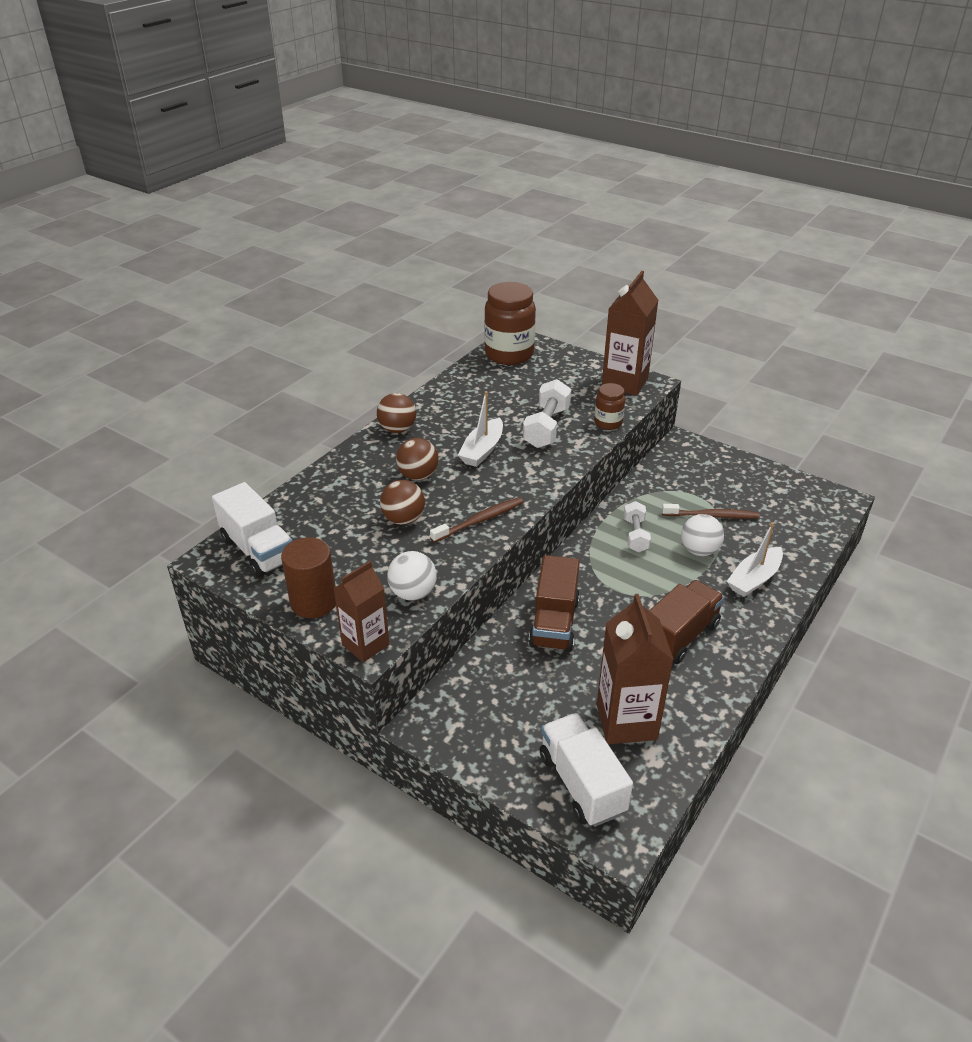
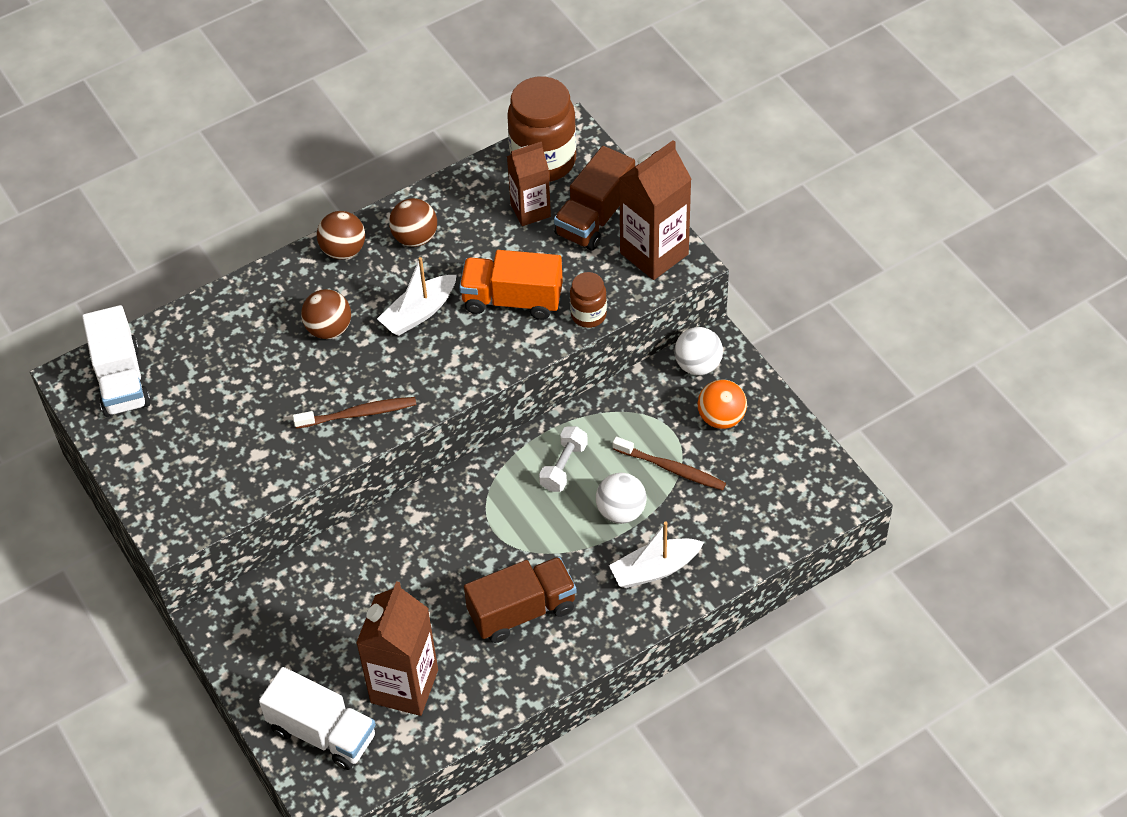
camera: 25 degrees right, 15 degrees up
(314, 602) = (144, 463): brown cylinder -> none
(365, 644) = (168, 530): brown carton -> brown carton (530, 211)
(403, 519) = (282, 386): brown ball -> brown ball (415, 238)
(413, 593) = (242, 485): white ball -> white ball (698, 365)
(546, 427) = (512, 300): white dumbbell -> orange truck
(554, 623) = (404, 550): brown truck -> brown truck (595, 217)
(581, 783) = (323, 732): white truck -> white truck turned 120 degrees clockwise
(720, 479) = (721, 418): none -> orange ball

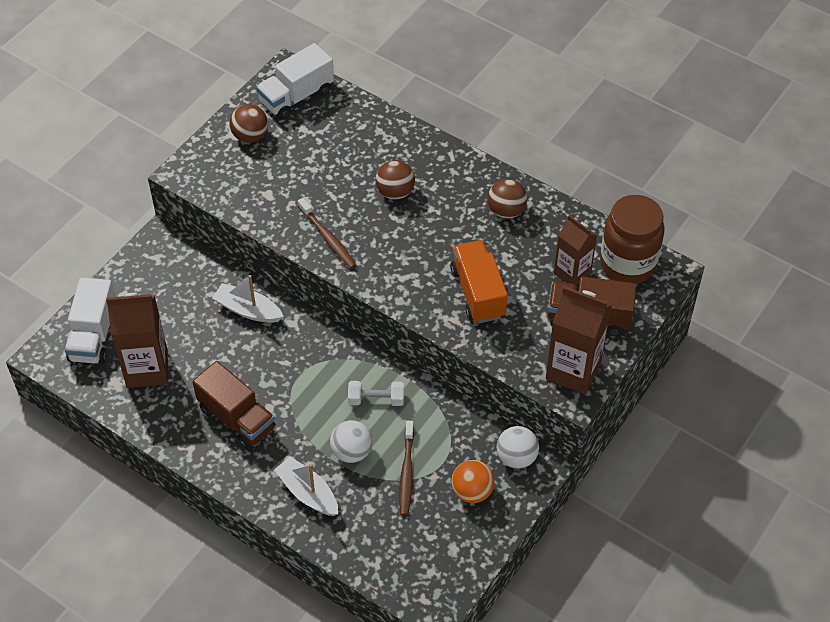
camera: 65 degrees right, 0 degrees up
(343, 250) = (471, 173): brown ball -> brown ball (250, 136)
(419, 313) = (436, 239): white boat -> white boat (248, 310)
(588, 315) = (488, 347): brown jar -> none

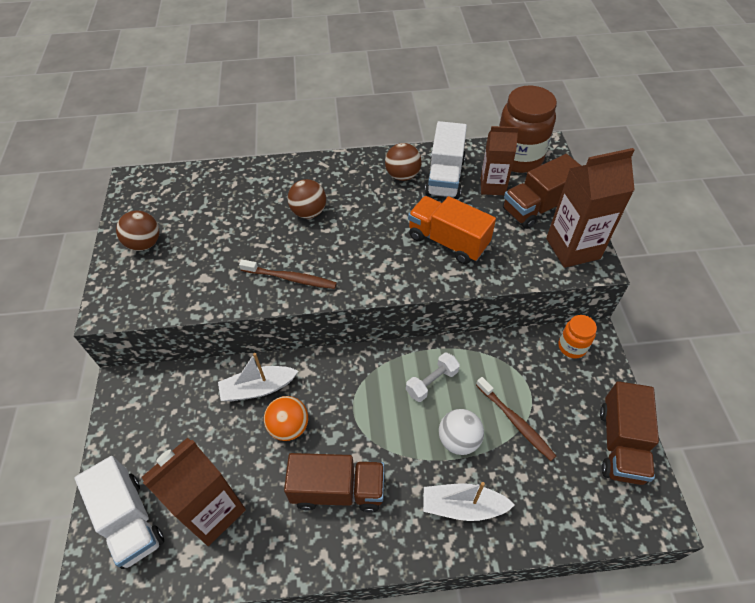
camera: 40 degrees left, 0 degrees up
(296, 96) = (158, 193): white truck -> white truck (445, 177)
(467, 546) = (620, 444): none -> brown truck
(472, 491) = (574, 397): orange ball -> orange ball (289, 427)
(516, 457) = (572, 347): white ball -> orange jar

